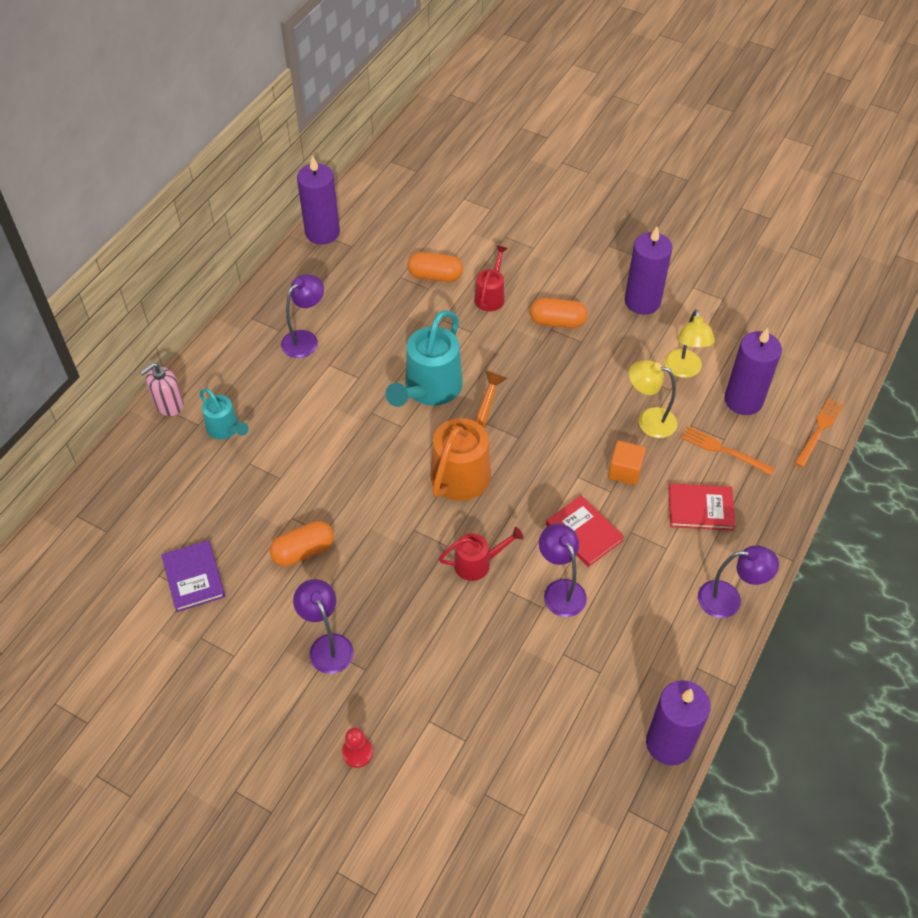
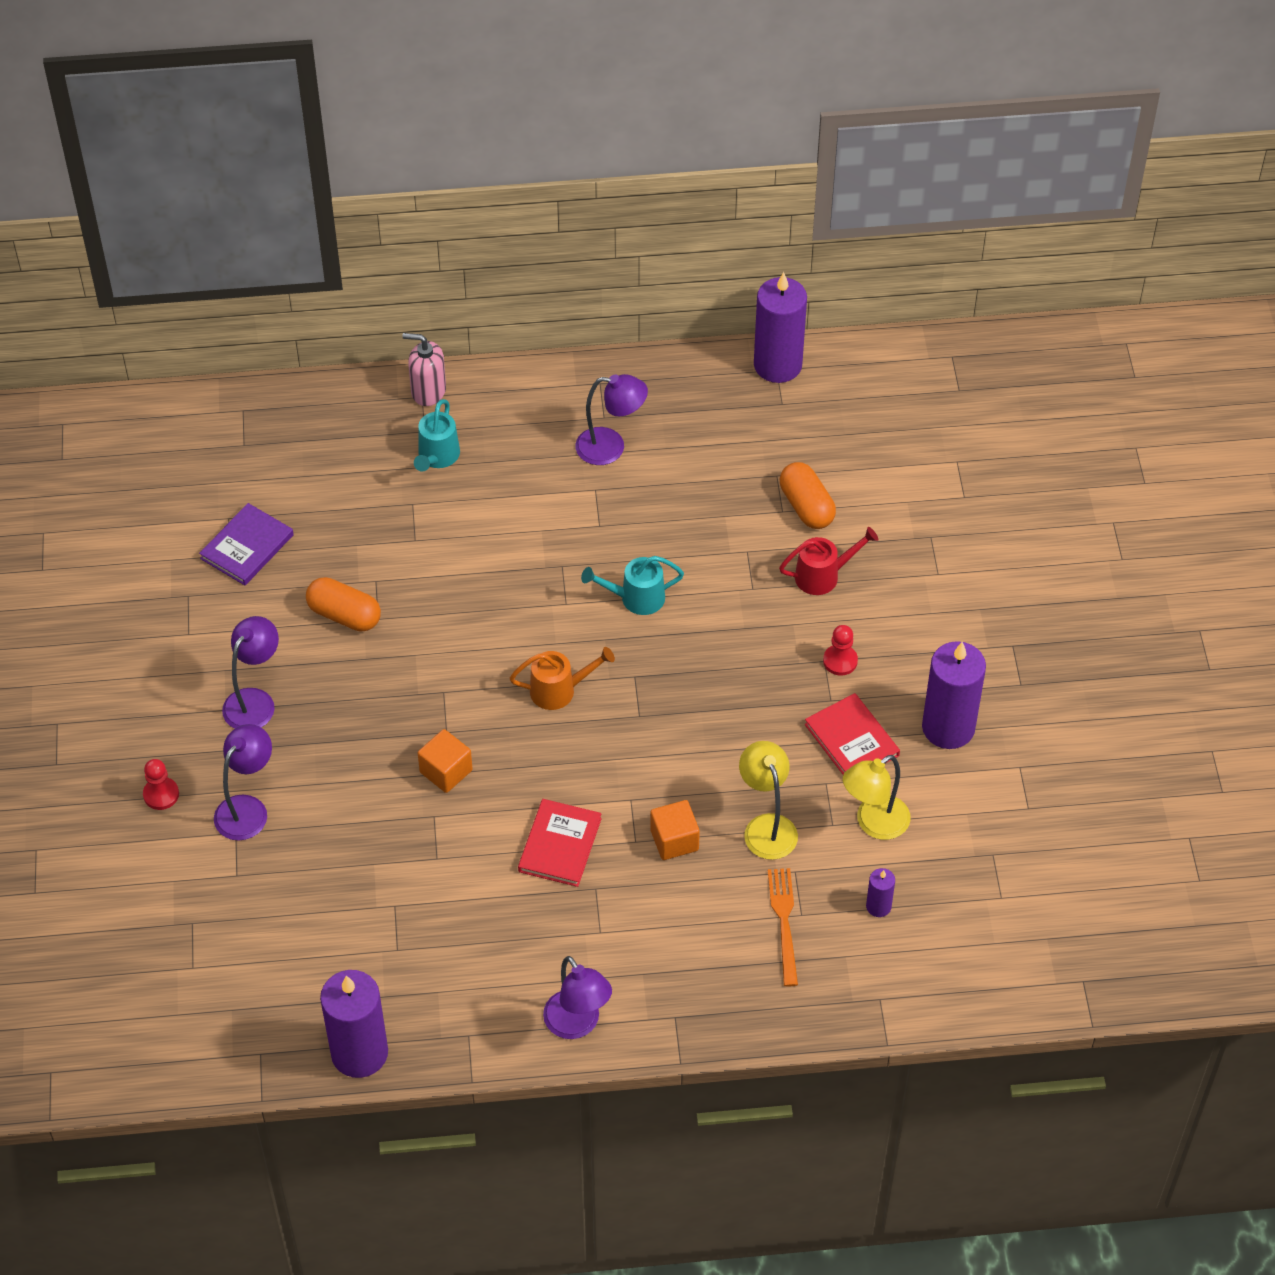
camera: 55 degrees right, 0 degrees up
(429, 390) = (635, 598): turquoise watering can -> turquoise watering can, size x0.56
(465, 466) = (560, 690): orange watering can -> orange watering can, size x0.56
(478, 563) = (446, 771): red watering can -> orange cube
(557, 322) = (840, 661): orange capsule -> red pawn
(560, 590) = (469, 862): purple lamp -> purple lamp (247, 809)
(700, 508) = (680, 939): red book -> red book (851, 740)
(743, 400) = (878, 906): purple candle -> purple candle, size x0.46
(819, 430) = (897, 1006): orange fork -> none

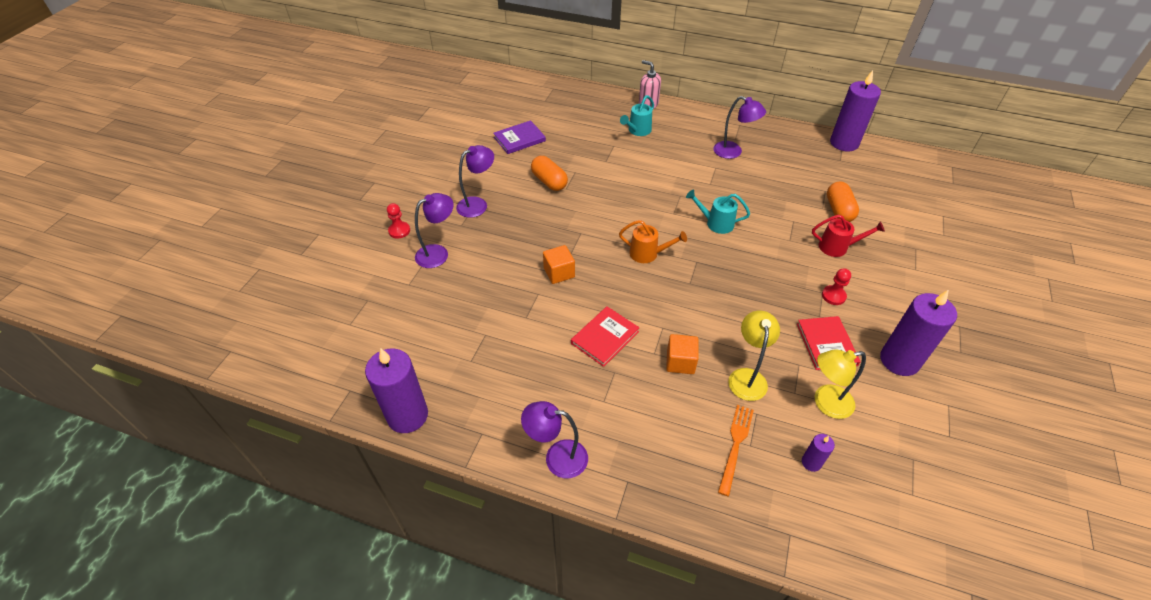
camera: 25 degrees right, 5 degrees down
(577, 1024) = (557, 457): purple lamp -> purple lamp turned 105 degrees clockwise

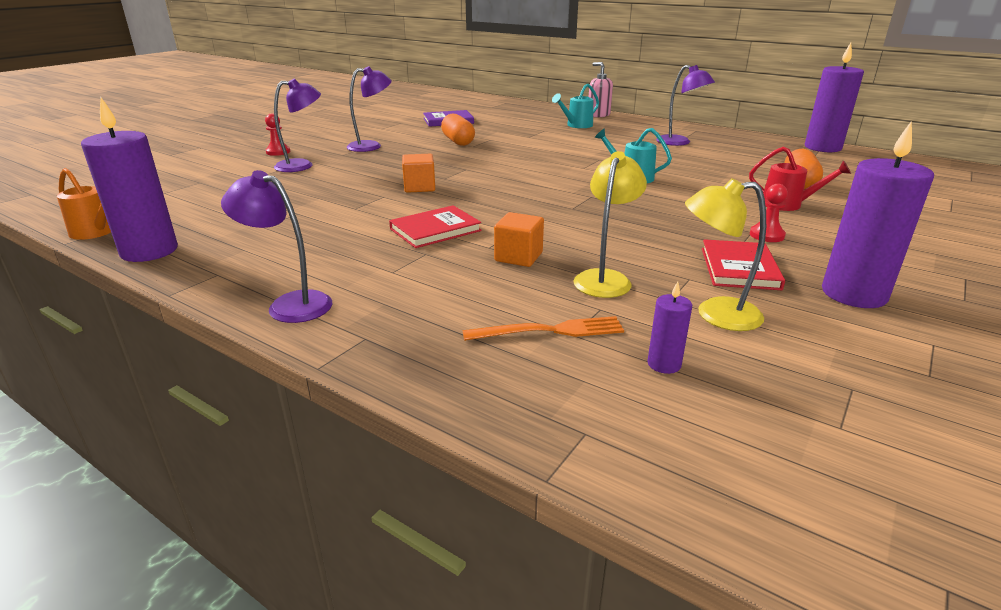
camera: 15 degrees right, 20 degrees down
(648, 254) = (534, 186): orange watering can -> orange watering can (97, 232)
(735, 445) = (550, 331): orange fork -> orange fork turned 45 degrees clockwise

